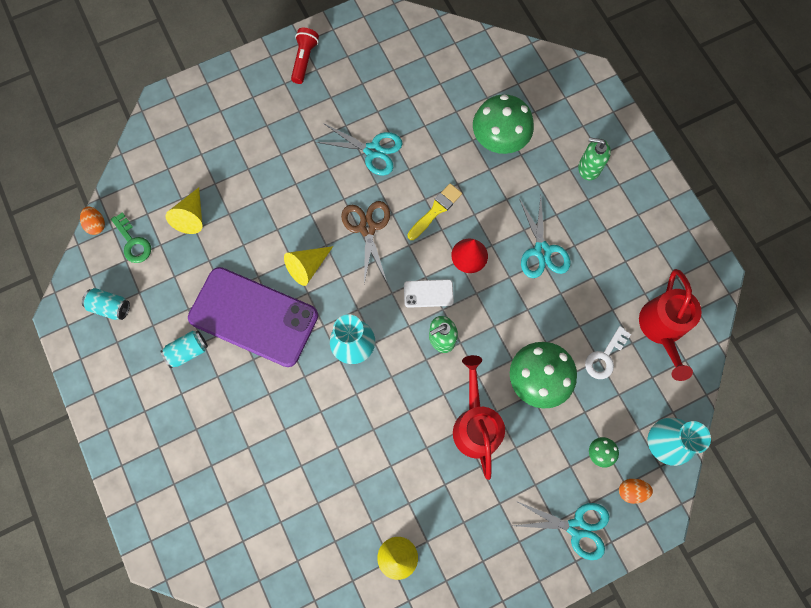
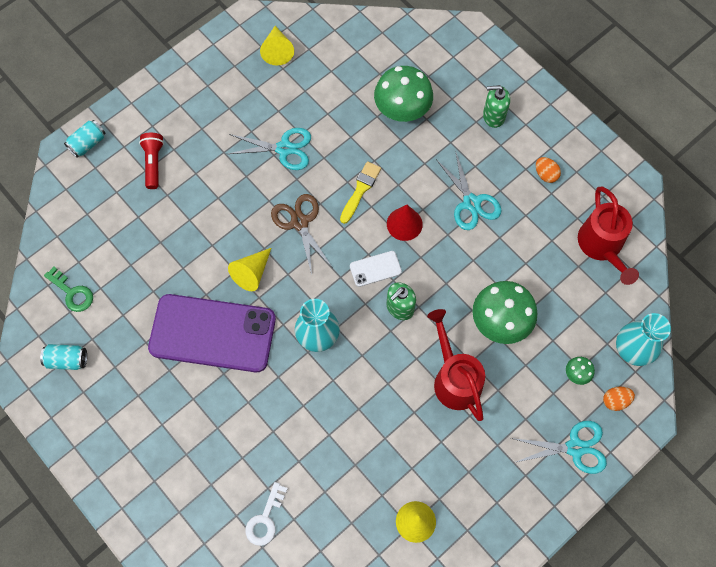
camera: 15 degrees left, 5 degrees down
(96, 224) = (30, 284): orange egg -> orange egg (545, 174)
(188, 351) = (157, 382): turquoise can -> turquoise can (88, 143)
(191, 217) = (124, 254): yellow cone -> yellow cone (277, 51)
(304, 60) = (193, 79): red flashlight -> red flashlight (153, 163)
(604, 357) = (556, 285): white key -> white key (265, 519)

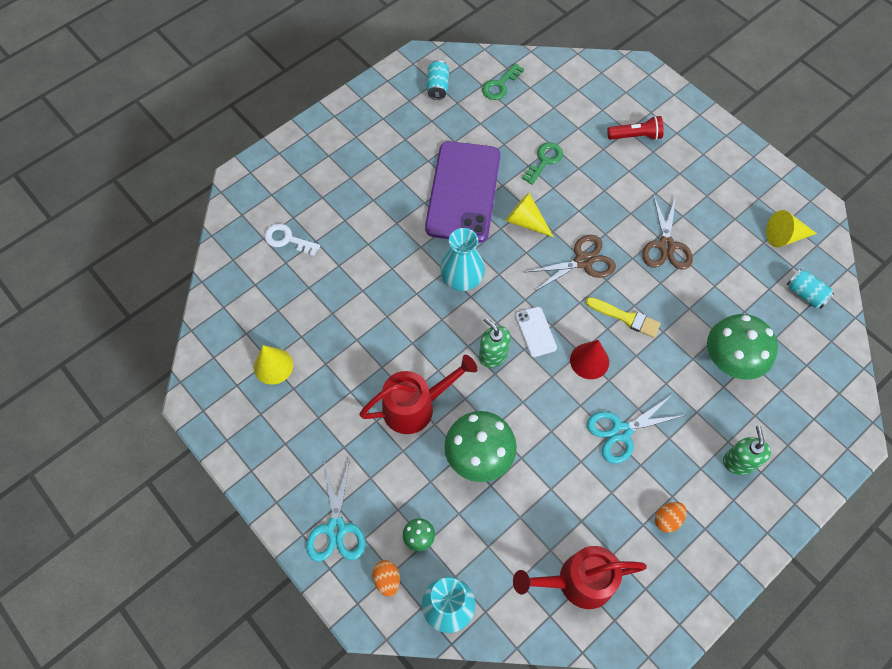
camera: 90 degrees right, 5 degrees down
(88, 143) = (650, 84): turquoise can -> turquoise can (805, 294)
(178, 251) = (544, 161): none -> green key
(284, 149) = (666, 246): turquoise scissors -> brown scissors

